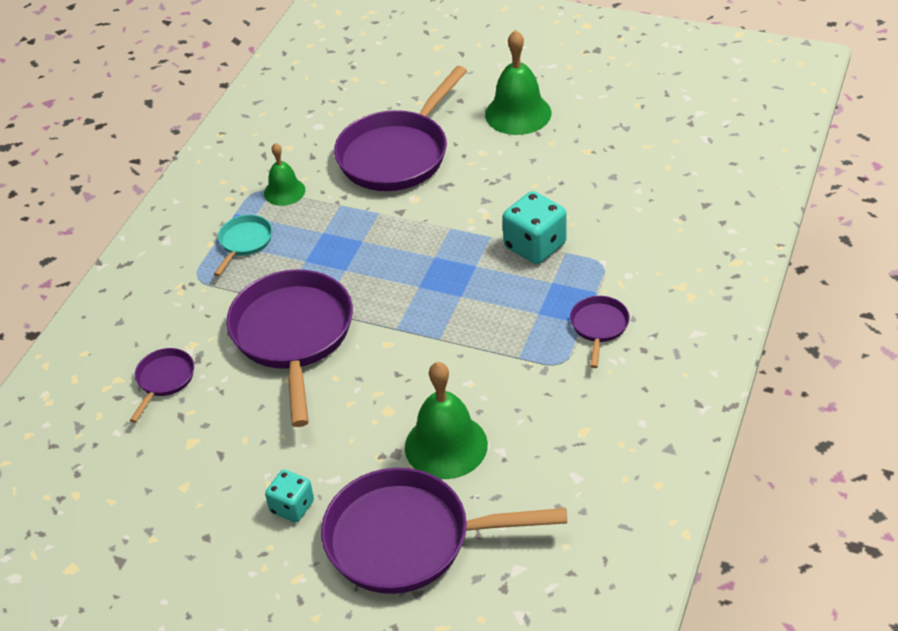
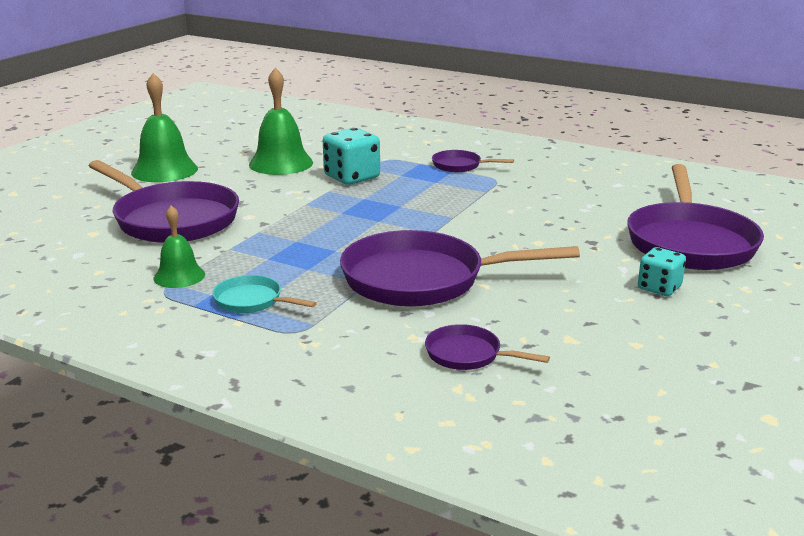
camera: 85 degrees left, 20 degrees down
(446, 445) = (583, 222): green bell -> green bell (281, 163)

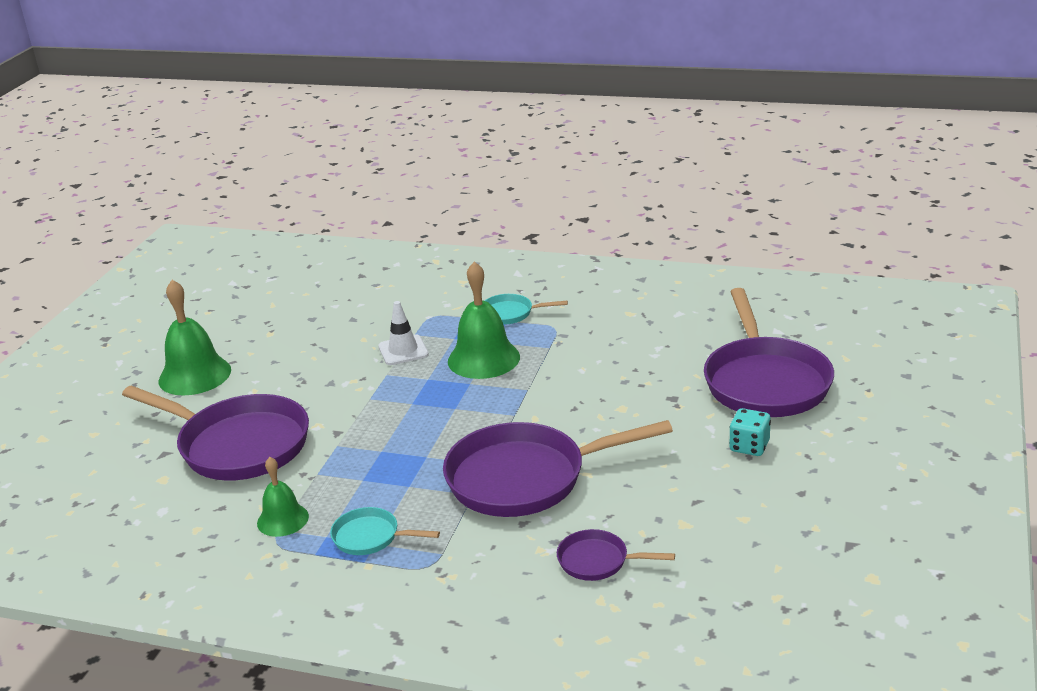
camera: 10 degrees left, 5 degrees up
(281, 163) = (318, 342): green bell -> green bell (483, 359)
(352, 177) = (403, 350): turquoise dice -> white traffic cone
(460, 166) = (510, 313): purple pan -> turquoise pan

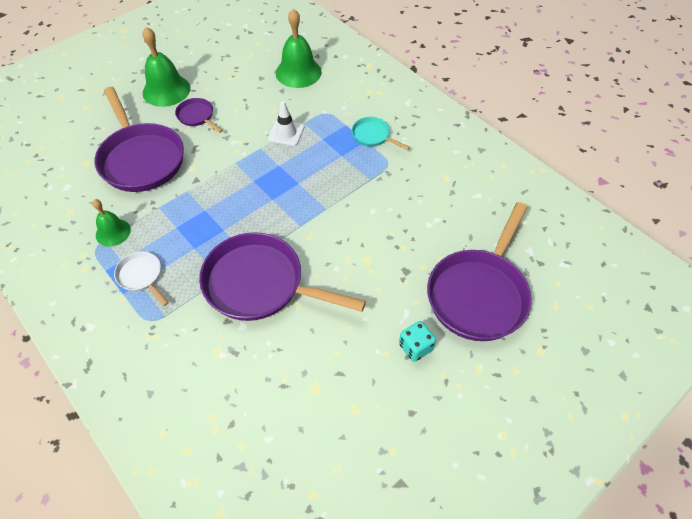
camera: 30 degrees right, 25 degrees up
(370, 537) = (141, 276): turquoise pan -> white pan
(483, 359) = (324, 166): green bell -> green bell (298, 72)
(598, 561) = (239, 383): purple pan -> purple pan (197, 116)

